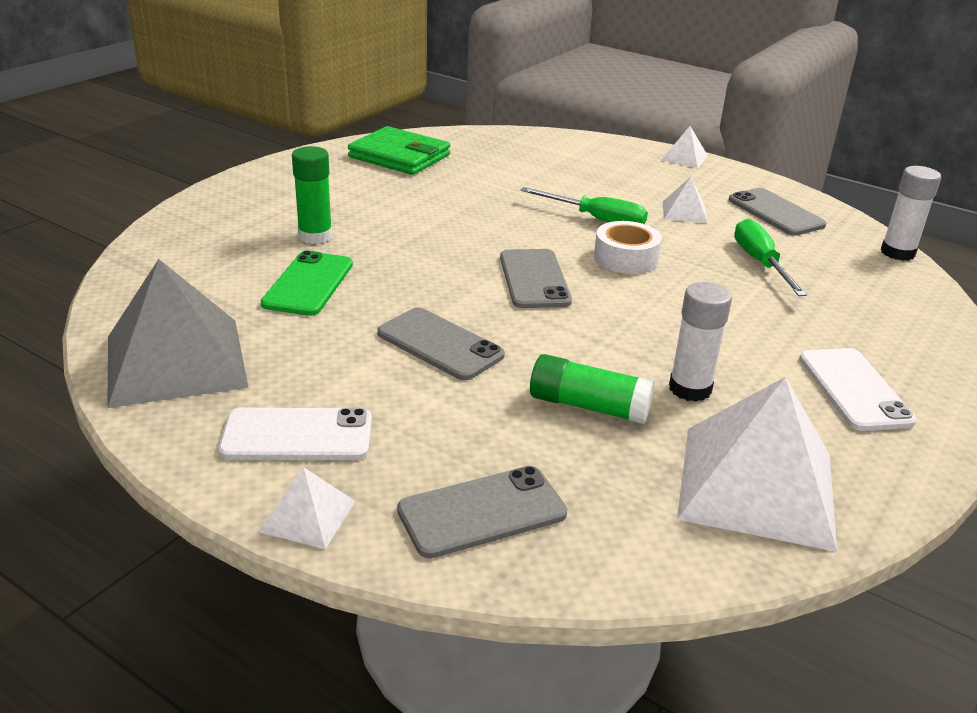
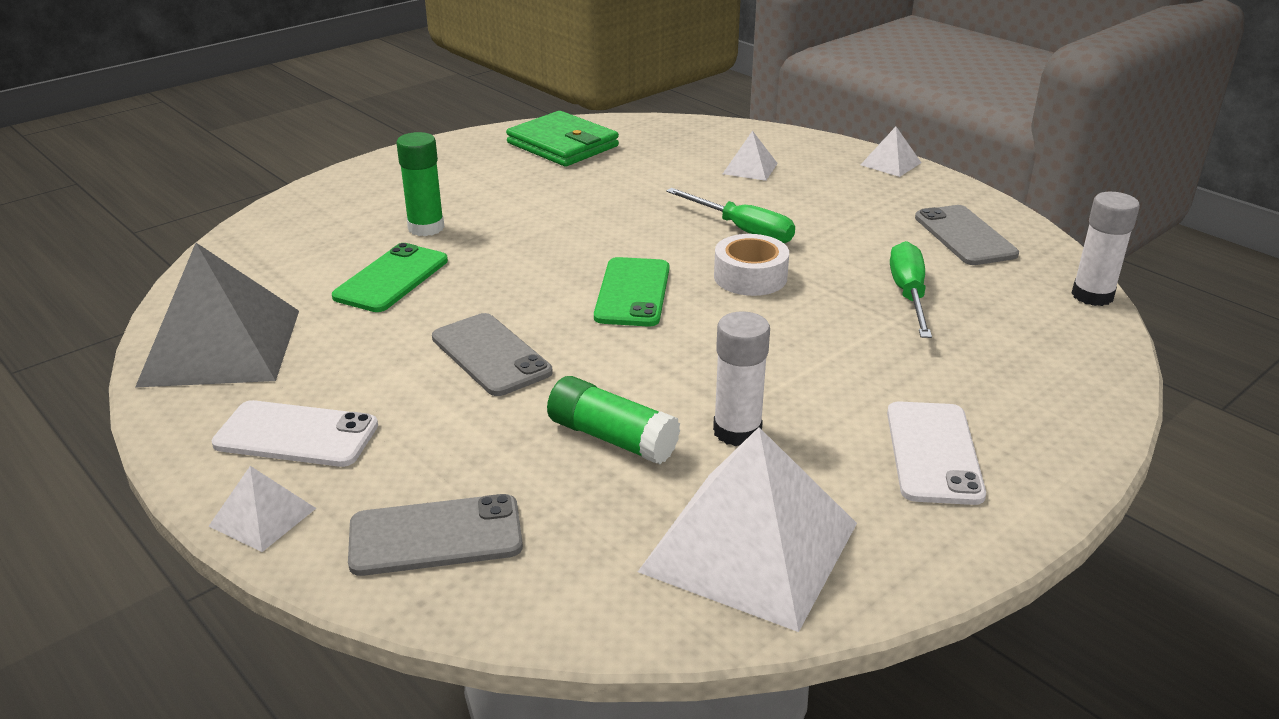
camera: 15 degrees right, 0 degrees up
(534, 279) = (632, 292): grey phone -> green phone
(684, 212) = (852, 228): white pyramid -> white pyramid (750, 168)

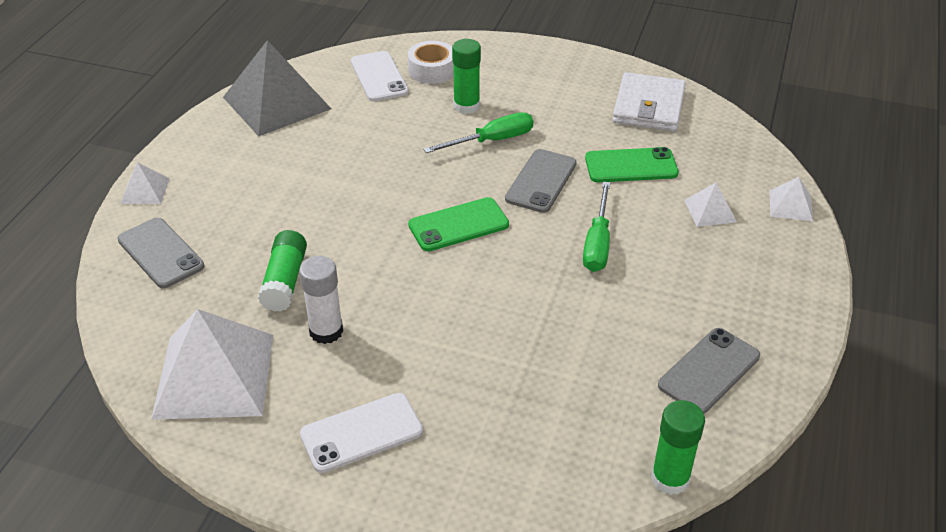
camera: 60 degrees right, 10 degrees up
(296, 435) = (215, 167): white phone -> white phone (379, 77)
(391, 278) = (393, 123): green phone -> green phone (631, 166)
(491, 355) = (338, 198): grey phone -> grey phone (541, 181)
(562, 145) = (648, 107): green wallet -> white wallet
(750, 277) = (528, 271): white tape -> white tape (432, 70)
(890, 163) = (810, 287): white pyramid -> white pyramid (790, 205)
(909, 295) = (573, 363): green screwdriver -> green screwdriver (492, 141)
(1092, 295) = (670, 478): white glue stick -> green glue stick

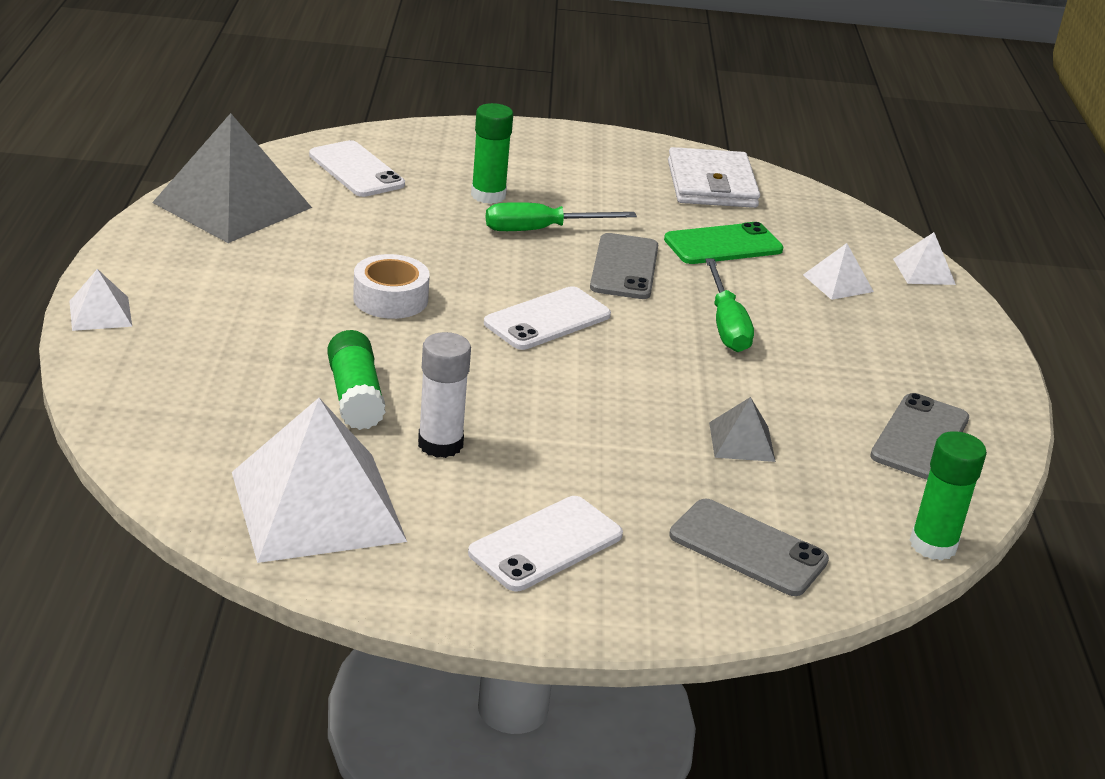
camera: 20 degrees left, 10 degrees down
(161, 253) = (164, 381): grey phone -> grey phone (748, 548)
(432, 70) = (422, 159): white tape -> white tape (390, 299)
(458, 225) = (547, 319): green phone -> white phone
(492, 141) = (541, 230): green screwdriver -> green screwdriver turned 150 degrees counterclockwise
(557, 356) = (741, 441): none -> grey pyramid

